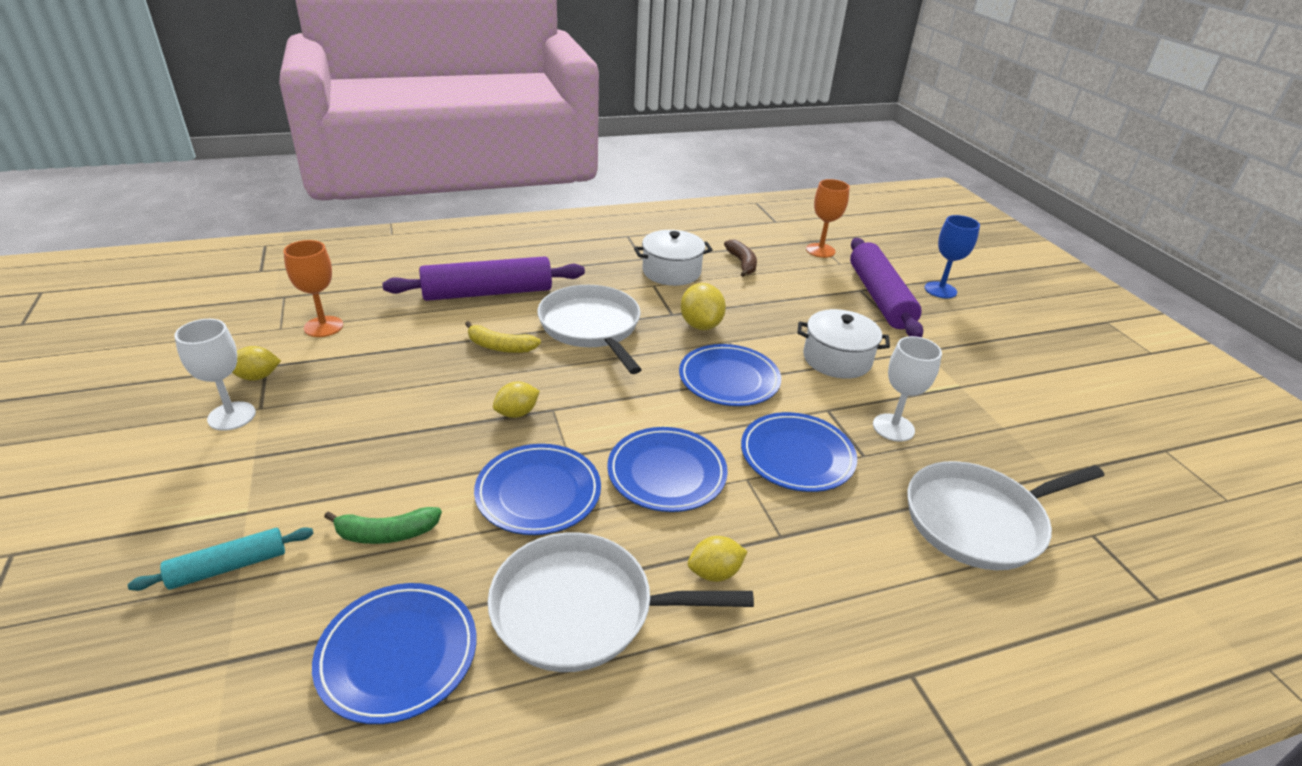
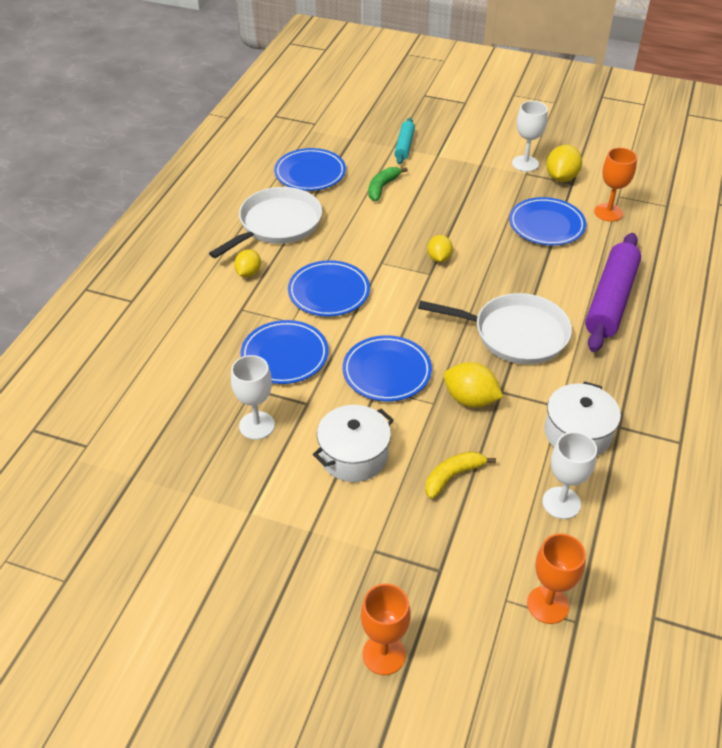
camera: 130 degrees right, 10 degrees up
(257, 377) = (561, 178): yellow lemon -> yellow lemon, size x1.50
(500, 347) = (523, 278): yellow banana -> yellow banana (453, 476)
(538, 493) = (362, 240): blue plate -> blue plate (546, 225)
(742, 263) = (561, 503): brown banana -> white goblet
(880, 297) = (414, 575): purple rolling pin -> none
(940, 290) = (384, 654): blue goblet -> orange goblet
(979, 521) = (155, 399): white pan -> none

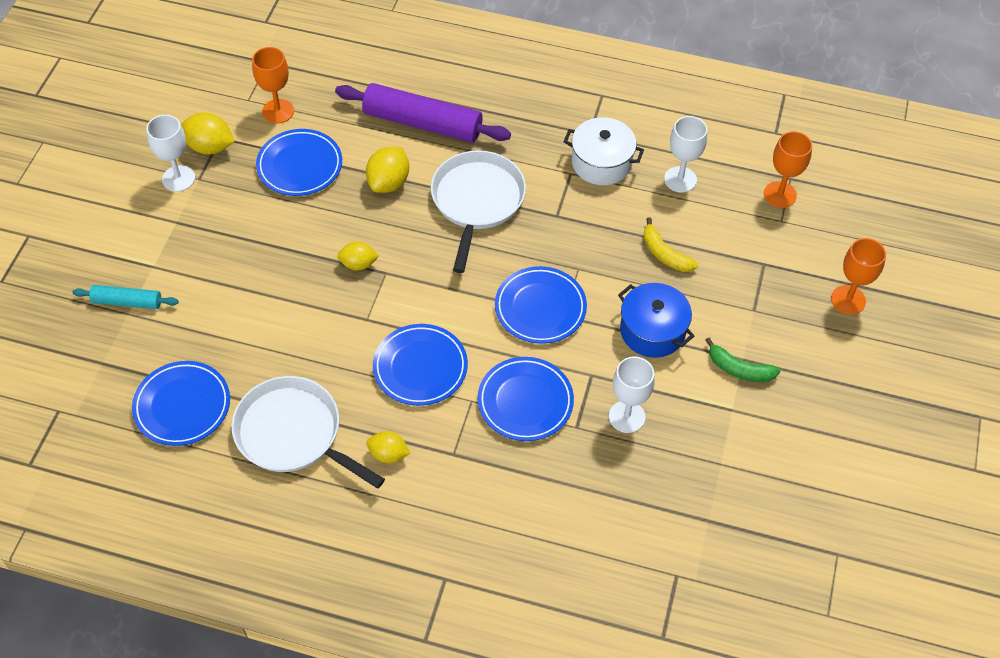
camera: 95 degrees left, 10 degrees up
(354, 455) = (652, 331): white pot -> blue pot
(382, 187) = (219, 323): green banana -> green banana (739, 369)
(470, 399) = (570, 239): yellow lemon -> yellow lemon (388, 182)

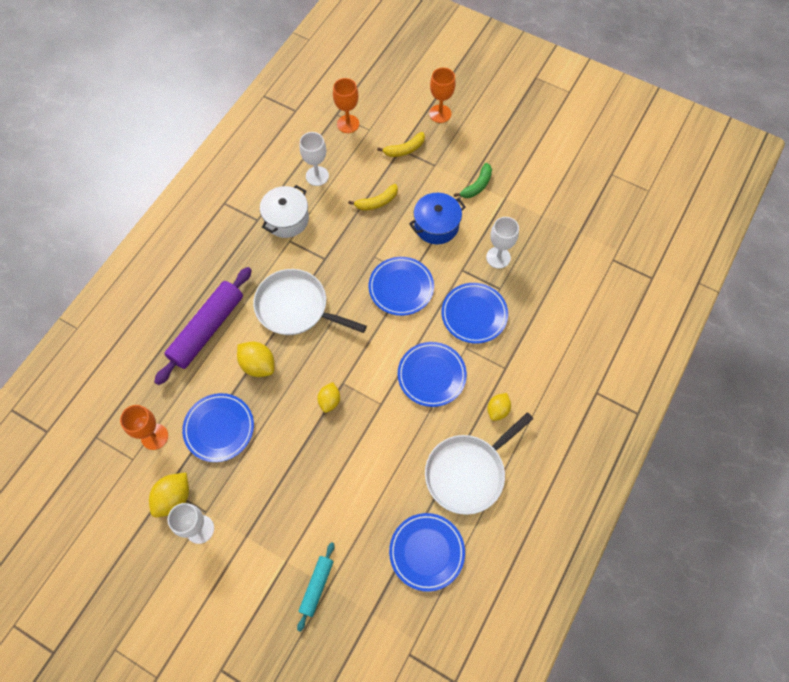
camera: 75 degrees left, 10 degrees up
(765, 269) = (404, 149): none -> yellow banana

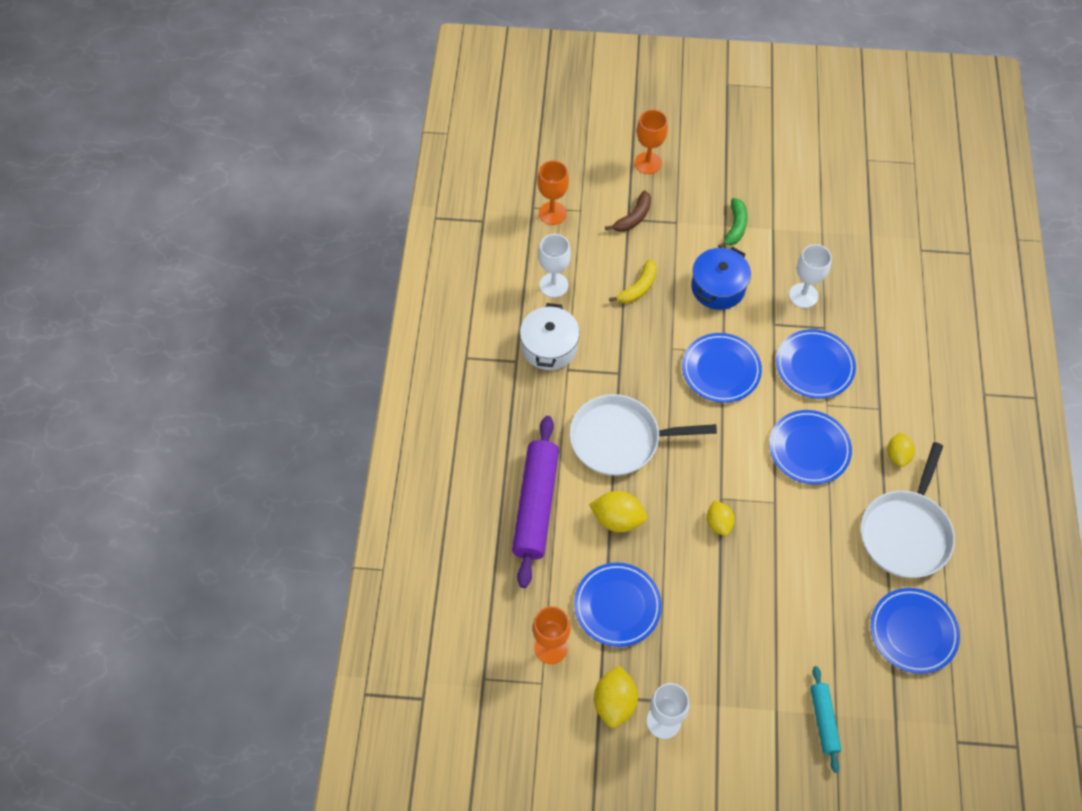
camera: 25 degrees left, 5 degrees down
(404, 149) = (633, 218): yellow banana -> brown banana

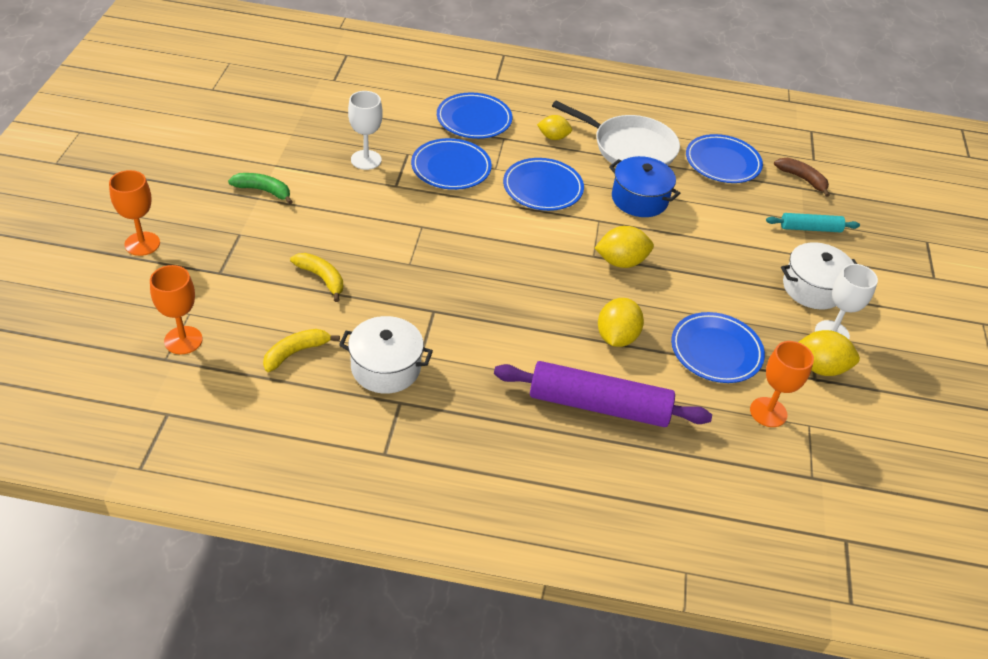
camera: 90 degrees left, 15 degrees down
(554, 285) = (296, 352): white goblet -> yellow banana
(619, 439) = (519, 322): white pan -> none
(633, 218) = (219, 268): brown banana -> brown banana (802, 179)
(718, 287) = (339, 216): blue pot -> blue pot (639, 199)
(718, 523) = (621, 262): yellow lemon -> yellow lemon, size x1.50
(721, 370) = (444, 231): blue plate -> blue plate (474, 120)
(726, 710) = (812, 288): none -> white pot

